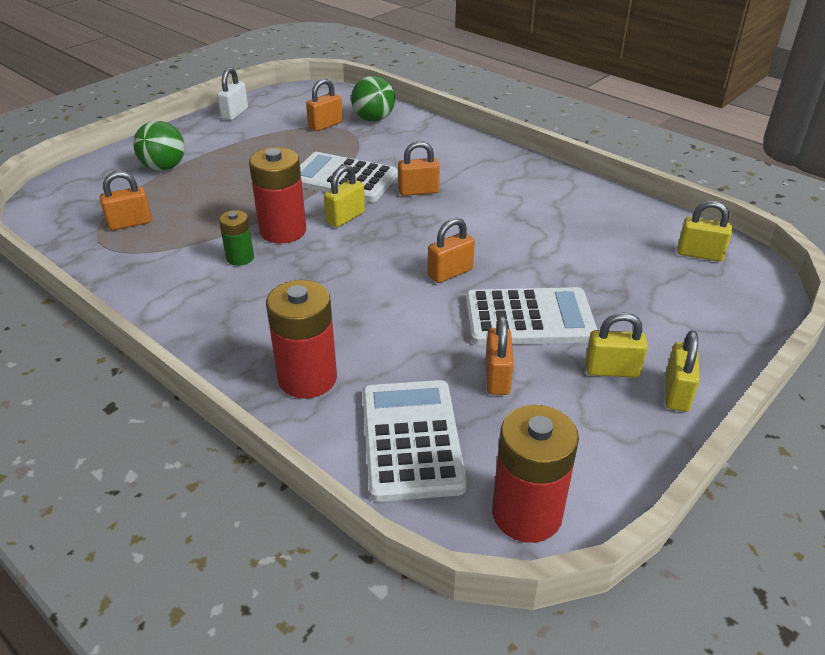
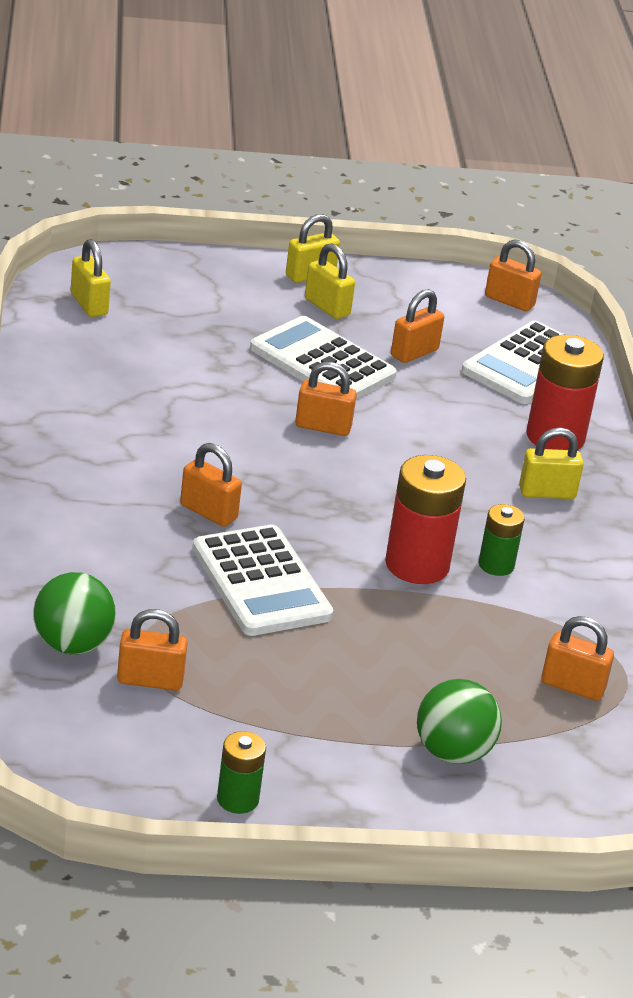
camera: 140 degrees left, 5 degrees down
(234, 113) = (237, 799): white padlock -> green battery
(345, 218) = (332, 536): yellow padlock -> yellow padlock (547, 493)
(527, 513) = (509, 301): red battery -> orange padlock

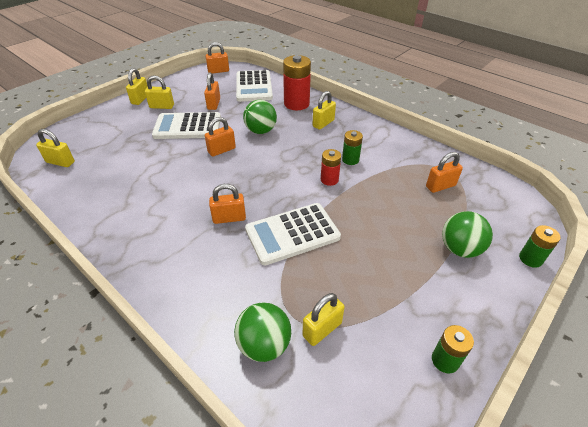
camera: 40 degrees left, 10 degrees up
(150, 680) = (322, 329): orange padlock -> yellow padlock
(261, 582) = (292, 233): white calculator -> white calculator turned 135 degrees clockwise
(417, 565) = (329, 180): red battery -> red battery, size x0.56
(424, 439) = (261, 131): none -> green ball
(531, 831) = (530, 259): none -> green battery

